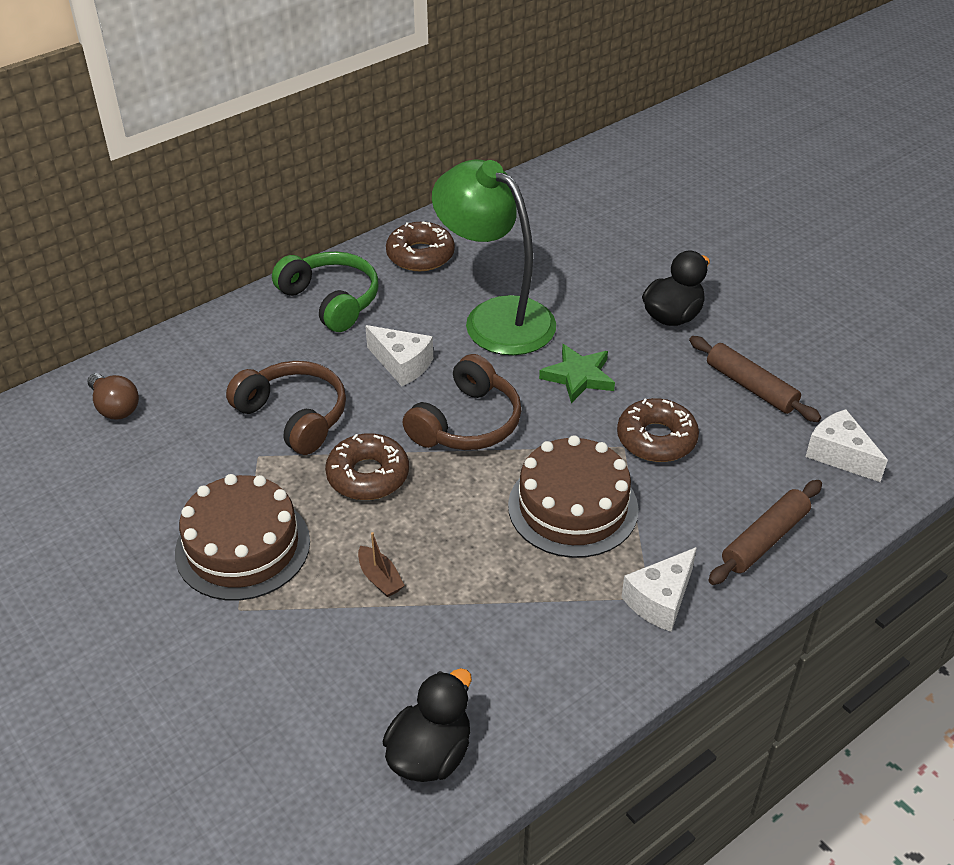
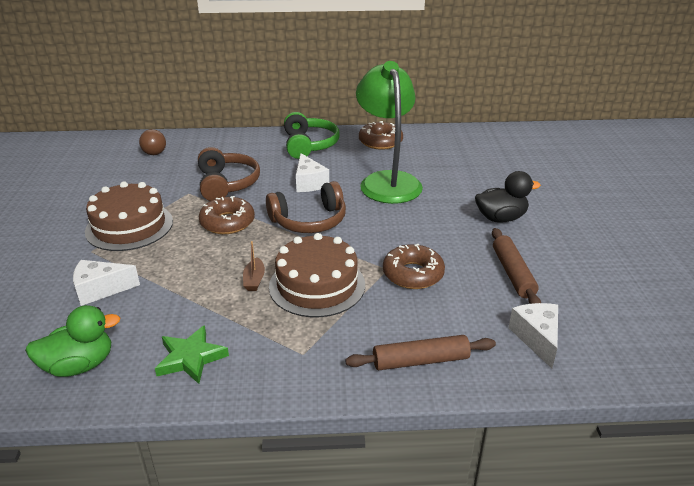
camera: 35 degrees right, 10 degrees down
(380, 578) = (171, 269): brown boat -> brown boat (254, 280)
(430, 754) = (79, 365): black duck -> green duck
(578, 376) = (402, 225): green star -> green star (191, 358)
(660, 600) = (308, 359): white cheese -> white cheese (100, 290)

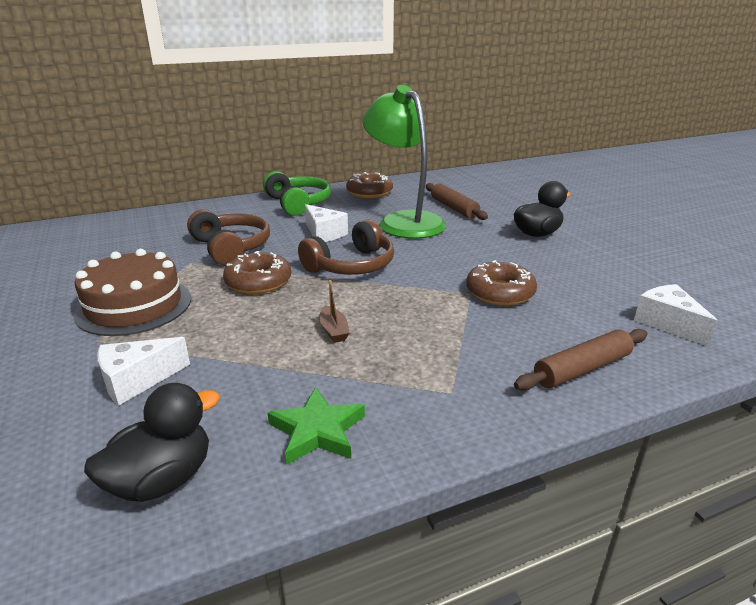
camera: 20 degrees left, 5 degrees down
(79, 365) = (162, 480): green duck -> black duck
(155, 151) = (121, 230): brown light bulb -> none
(317, 285) = (409, 321): brown cake -> none
(513, 273) = (591, 274): brown rolling pin -> brown rolling pin (454, 208)

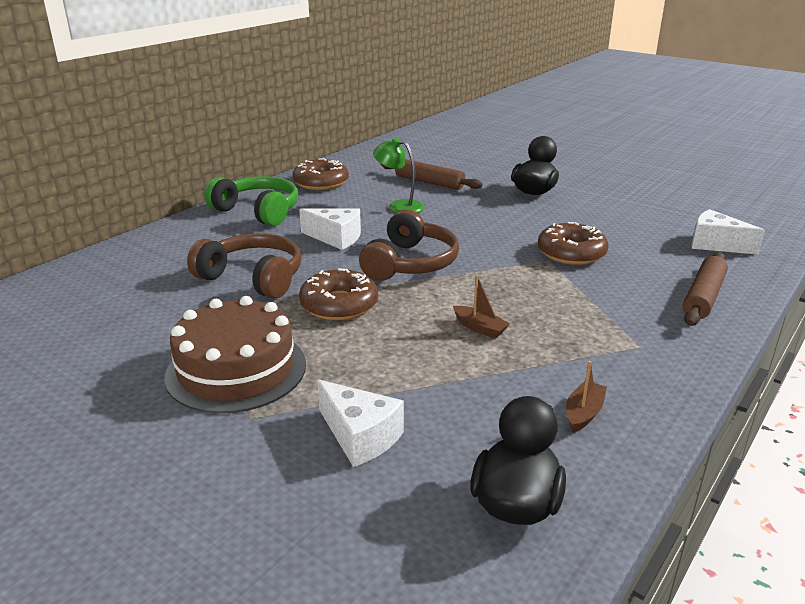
camera: 30 degrees left, 0 degrees up
(137, 380) = (360, 436): white cheese -> white cheese turned 75 degrees counterclockwise
(317, 431) = (583, 413): green star -> brown boat
(404, 221) = (399, 206): green lamp -> green lamp, size x0.48

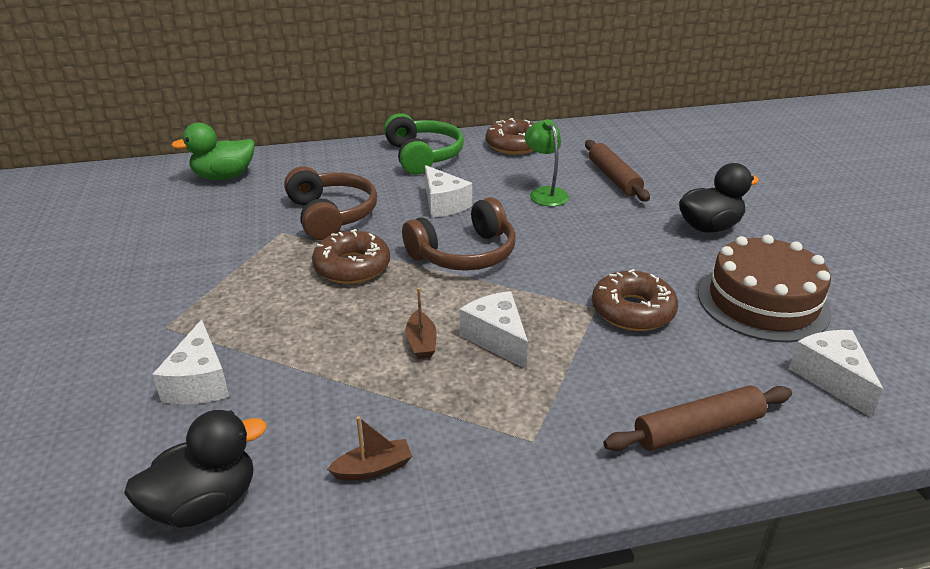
camera: 40 degrees right, 5 degrees up
(82, 287) = (224, 177): none -> green duck
(236, 369) = (211, 286): brown cake -> brown cake (762, 302)
(523, 303) = (497, 339): none -> white cheese

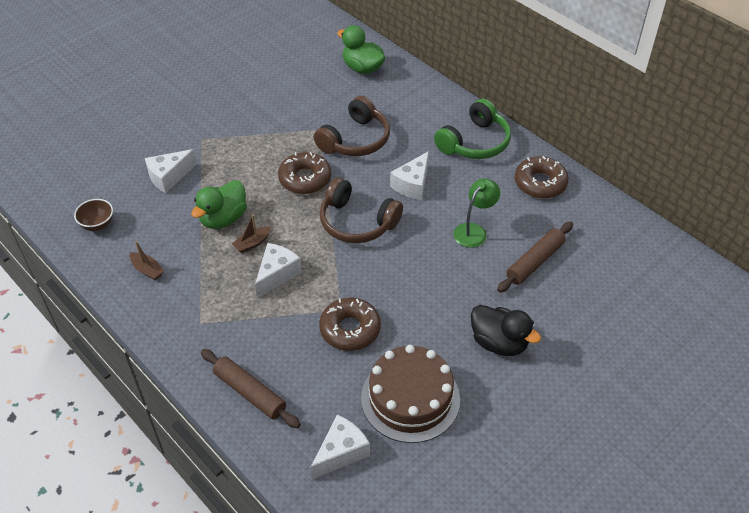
camera: 60 degrees right, 15 degrees up
(204, 503) = (98, 225): black duck -> brown bowl
(347, 354) = (223, 219): none -> green duck

